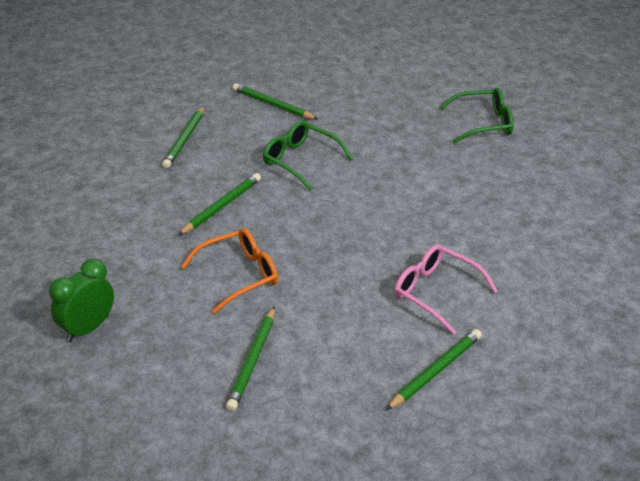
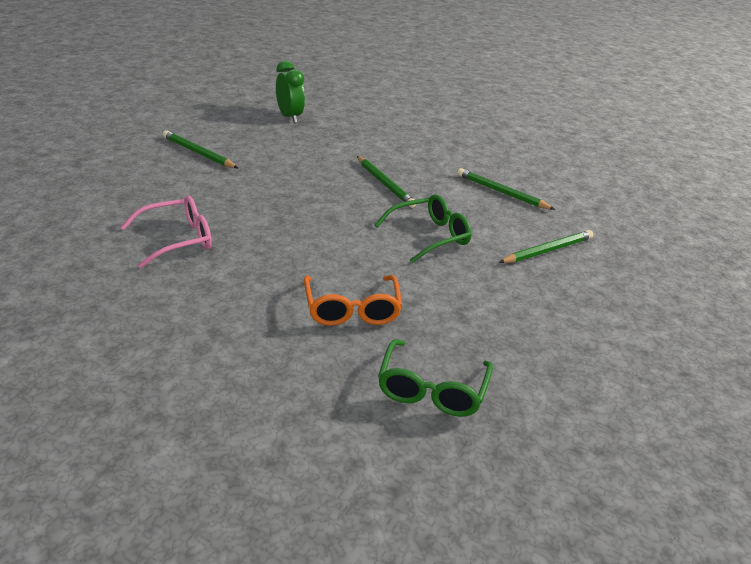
camera: 110 degrees right, 5 degrees down
(239, 275) = (290, 169): orange glasses -> orange glasses (352, 309)
(435, 371) = (99, 209): green pencil -> none

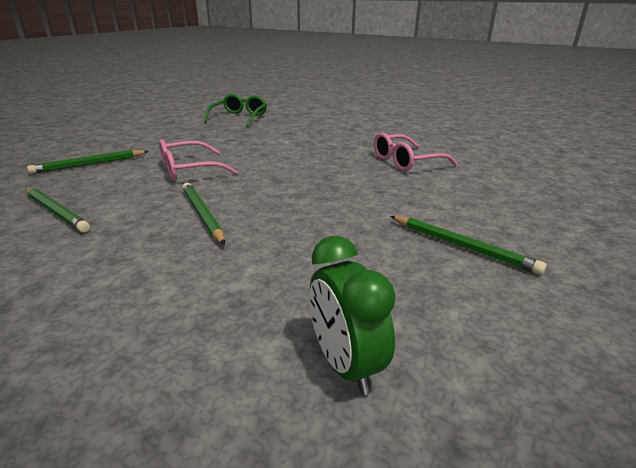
camera: 175 degrees left, 5 degrees down
(352, 309) = (272, 136): orange glasses -> none
(430, 236) = (189, 170): green glasses -> pink glasses

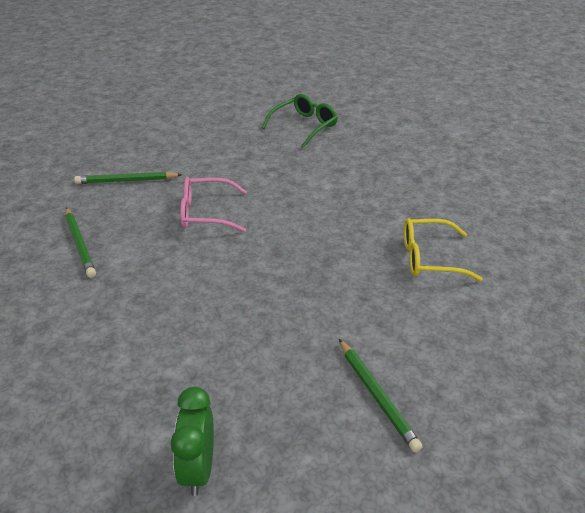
camera: 25 degrees right, 10 degrees up
(202, 215) = (186, 283): green pencil -> none
(406, 161) = (429, 258): pink glasses -> yellow glasses

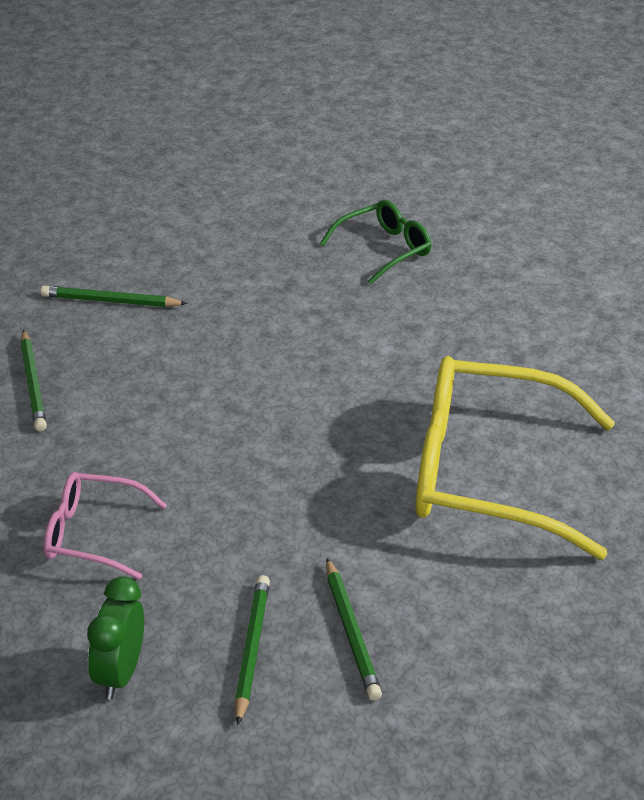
camera: 10 degrees right, 0 degrees up
(206, 213) = (206, 365): pink glasses -> pink glasses (92, 534)
(302, 425) = (251, 649): none -> green pencil
(429, 258) = (487, 474): yellow glasses -> yellow glasses, size x2.01

